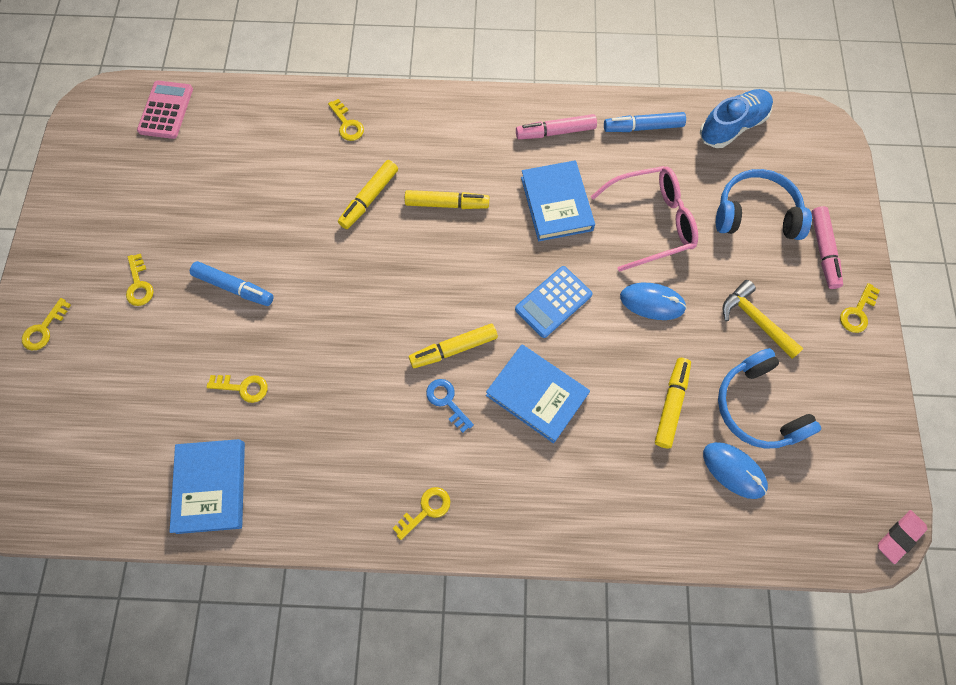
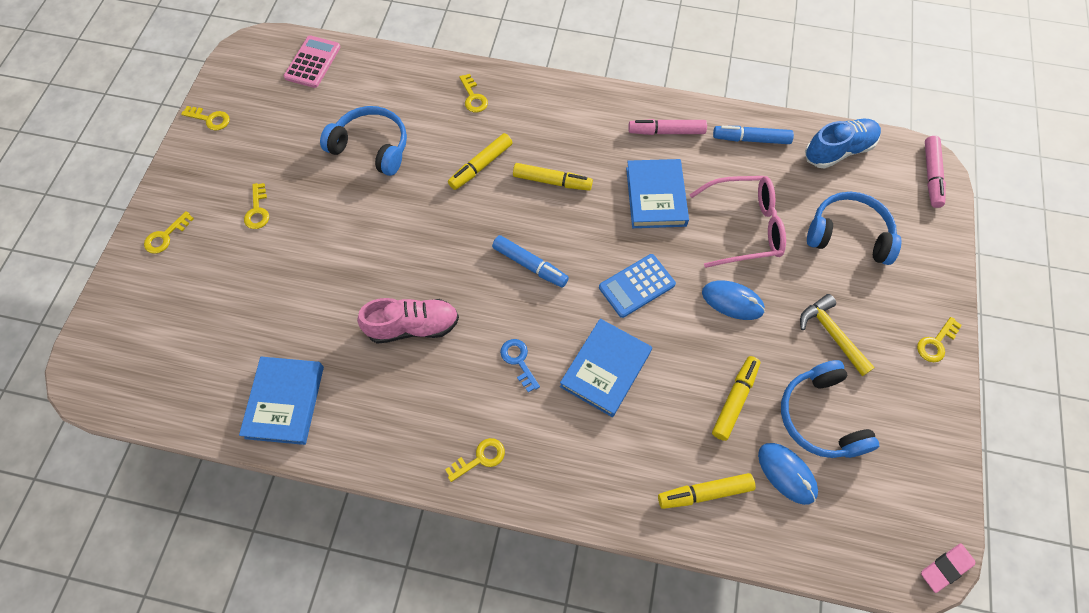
camera: 10 degrees right, 5 degrees down
(234, 287) = (342, 226): blue marker -> blue marker (530, 265)
(243, 387) = (332, 317): yellow key -> yellow key (210, 119)
(249, 195) = (372, 147): none -> blue headphones
(330, 383) = (413, 326): none -> pink shoe
(453, 349) = (534, 314): yellow marker -> yellow marker (704, 492)
(537, 395) = (605, 369): blue book -> blue book turned 75 degrees clockwise
(823, 251) = (910, 279): pink marker -> pink marker (931, 175)

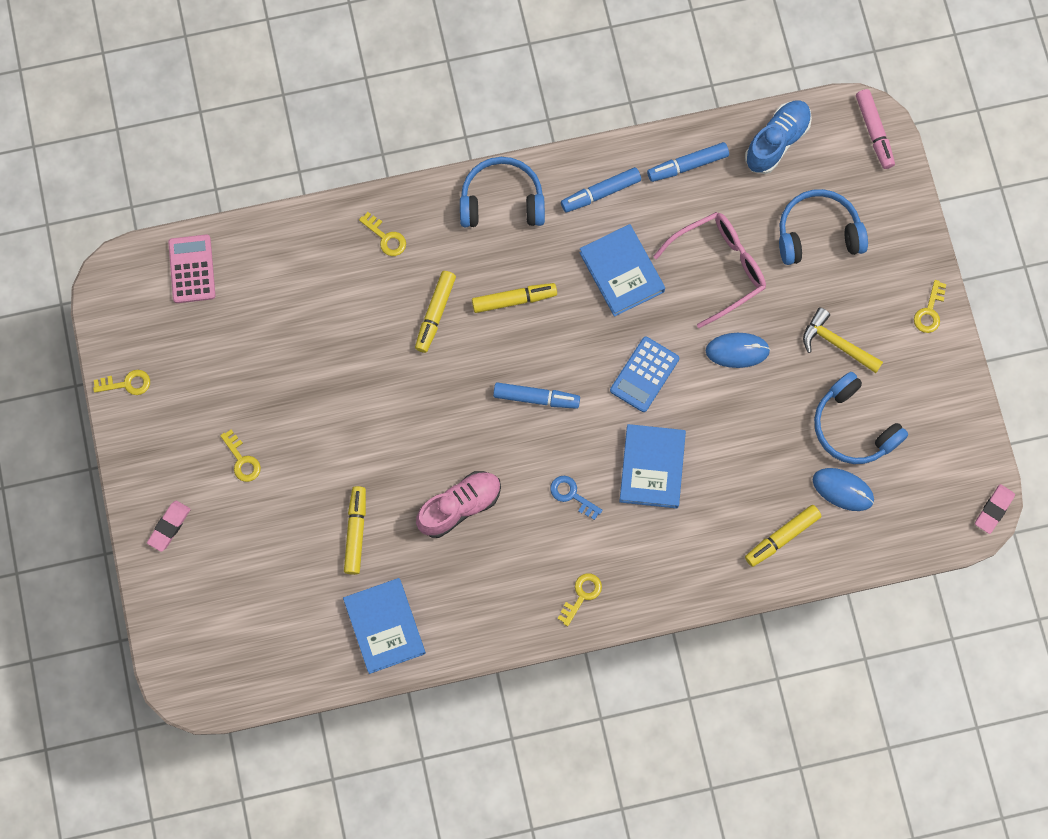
camera: 25 degrees left, 10 degrees up
(166, 236) = (169, 526): yellow key -> pink eraser
(372, 147) = (314, 341): blue headphones -> blue headphones (502, 201)
(666, 131) = (600, 193): pink marker -> blue marker
(735, 400) = (775, 444): yellow marker -> yellow marker (356, 532)

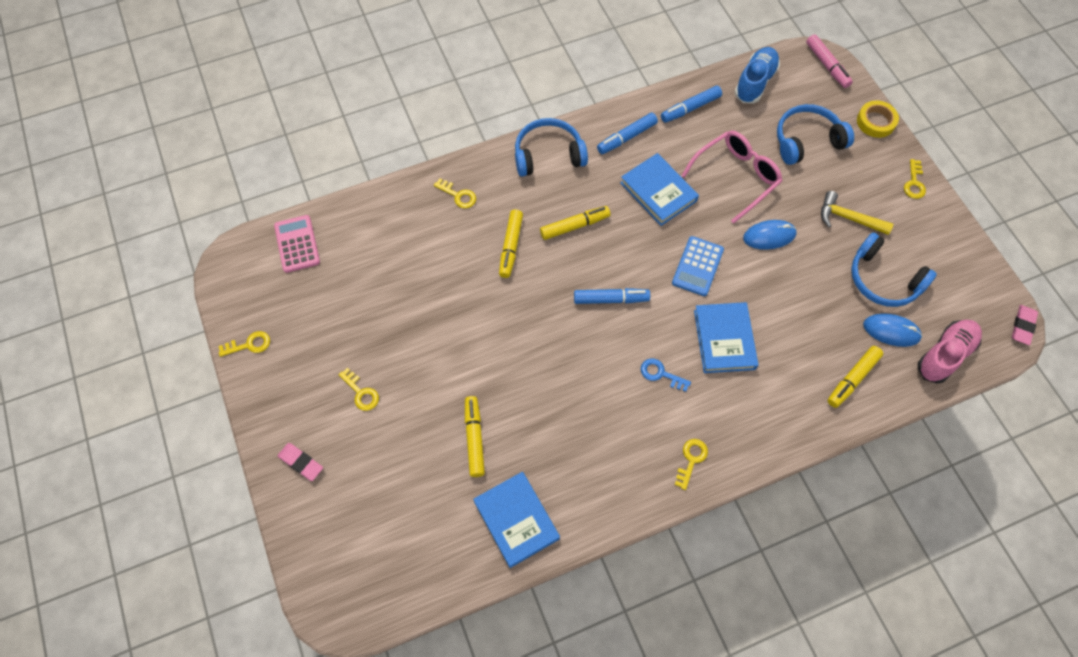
camera: 10 degrees left, 10 degrees down
(169, 526) = (301, 462): pink eraser -> pink eraser turned 75 degrees counterclockwise
(459, 506) = (564, 400): pink shoe -> pink shoe (944, 355)
(910, 221) = (875, 122): none -> yellow tape

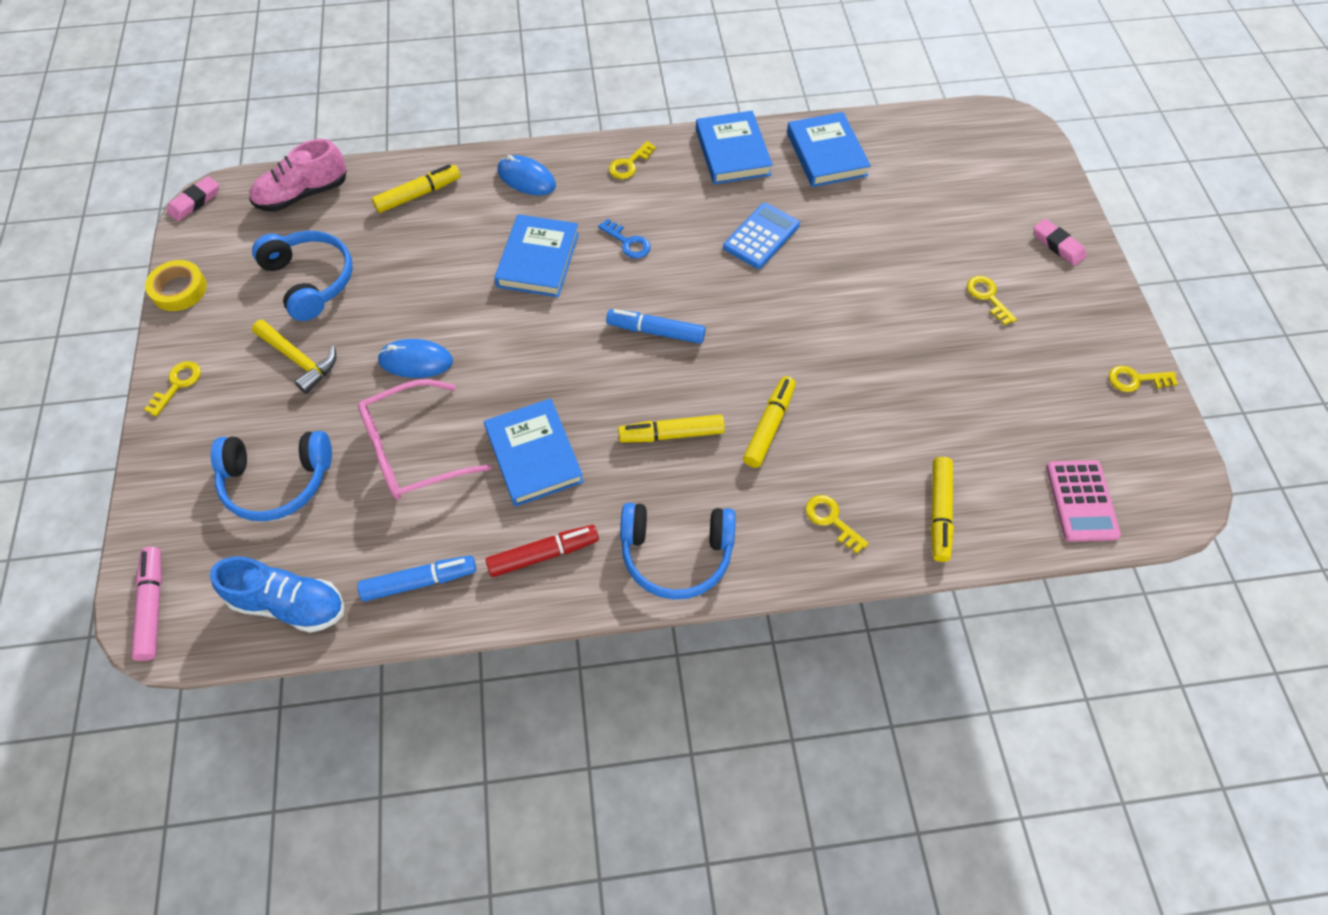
camera: 165 degrees left, 5 degrees down
(474, 438) = (858, 227): yellow marker -> yellow marker (939, 513)
(603, 499) = (732, 152): none -> blue book
(626, 137) = (543, 554): blue marker -> red marker
(697, 266) = (528, 345): blue calculator -> blue calculator (761, 236)
(755, 82) = (289, 604): blue shoe -> blue shoe turned 120 degrees counterclockwise
(875, 122) = (156, 486): yellow tape -> yellow tape (179, 289)
(891, 331) = (342, 228): blue mouse -> blue mouse (526, 178)

